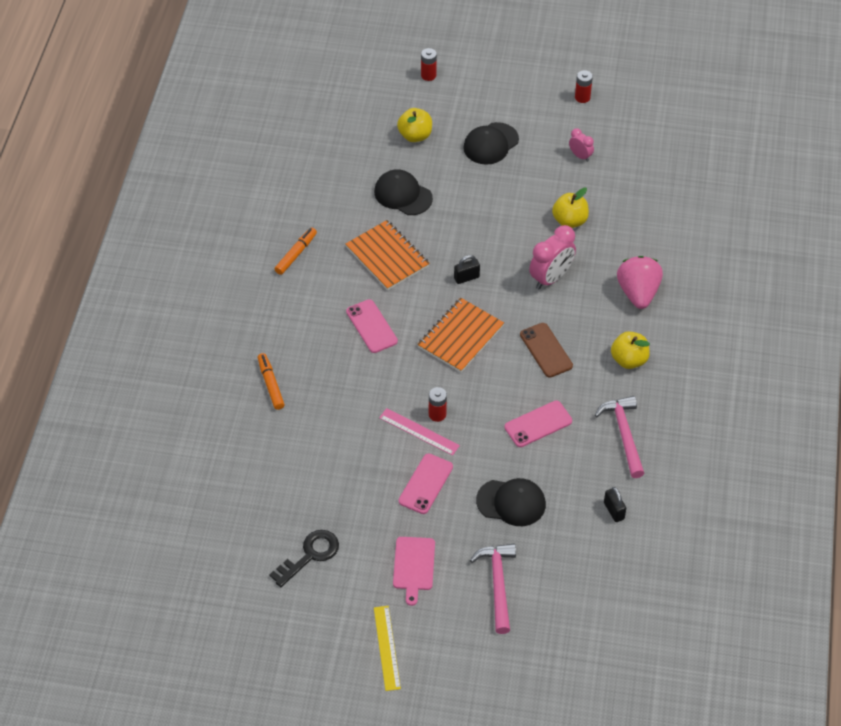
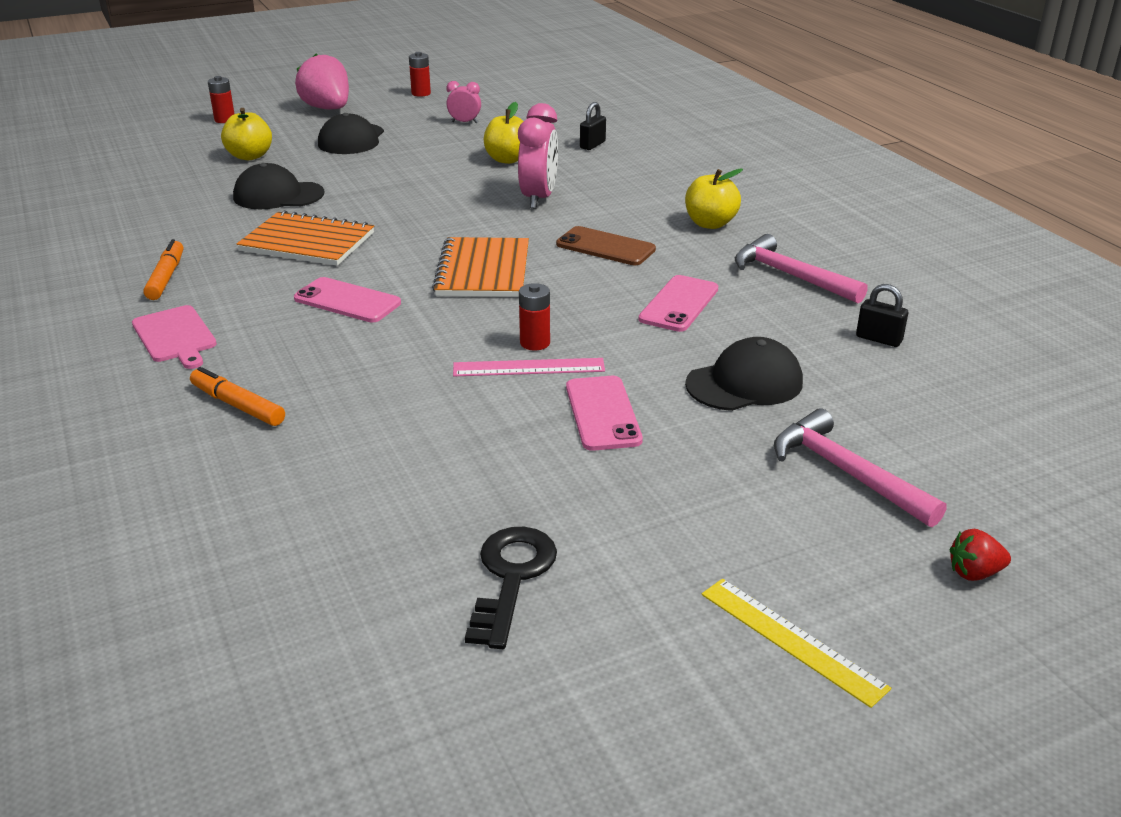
camera: 35 degrees left, 20 degrees down
(414, 566) = (700, 510): pink cutting board -> pink cutting board (175, 336)
(466, 278) = (434, 227): black padlock -> black padlock (592, 145)
(491, 664) = (974, 573): none -> red strawberry
(638, 293) = (650, 180): pink strawberry -> pink strawberry (327, 109)

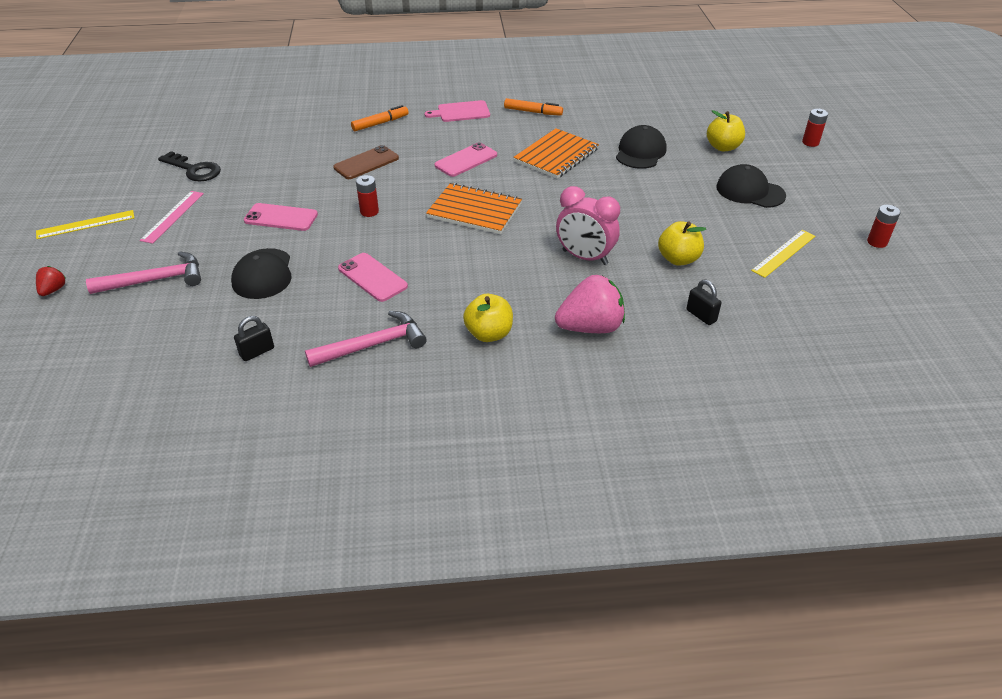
camera: 110 degrees right, 10 degrees up
(327, 109) = (833, 188): pink strawberry -> pink strawberry (590, 327)
(464, 122) = (783, 253): pink clock -> yellow ruler
(529, 368) = (345, 204): pink ruler -> pink ruler (172, 216)
(605, 247) = (478, 268): brown phone -> brown phone (366, 163)

